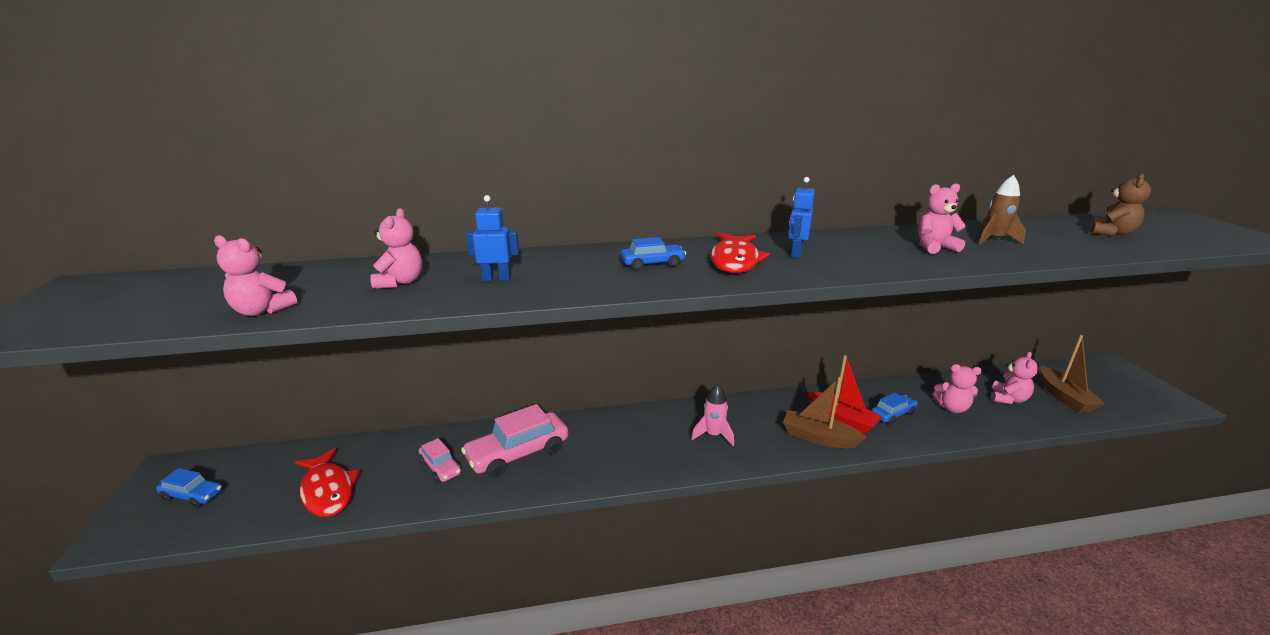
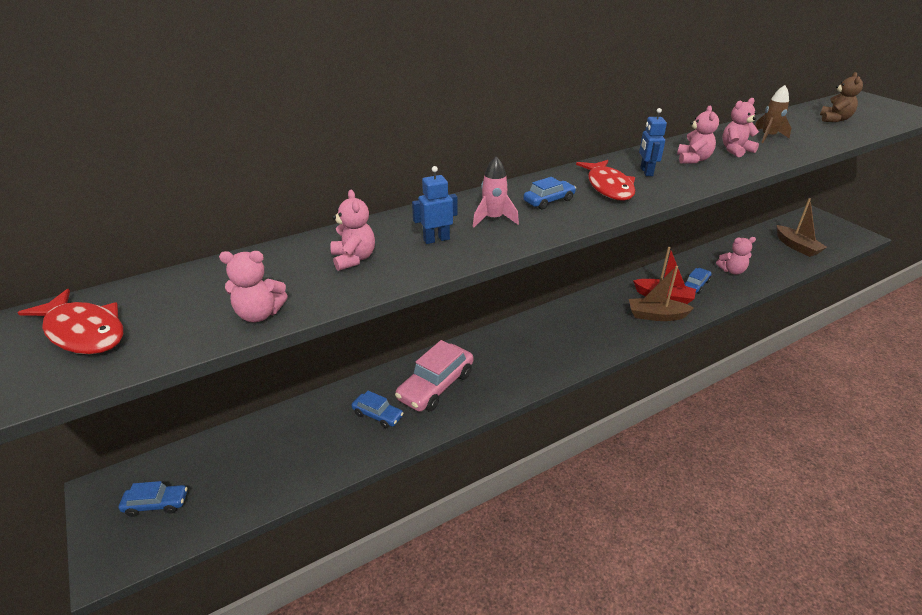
camera: 20 degrees left, 10 degrees up
(328, 490) = (290, 462): red fish -> red fish (83, 331)
(440, 467) = (377, 415): pink car -> blue car
(713, 435) = (580, 332): pink rocket -> pink rocket (493, 219)
(1008, 399) = (763, 256): pink teddy bear -> pink teddy bear (693, 159)

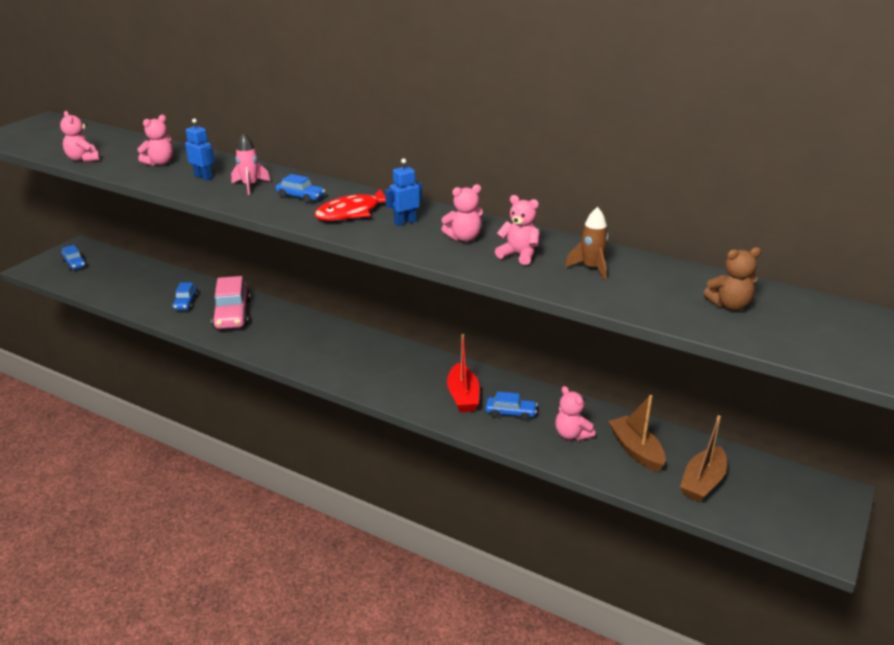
camera: 60 degrees right, 5 degrees down
(83, 331) = (49, 133): red fish -> none
(436, 386) = (232, 314): pink car -> pink car turned 105 degrees counterclockwise
(656, 315) = (422, 397): brown boat -> brown boat (636, 450)

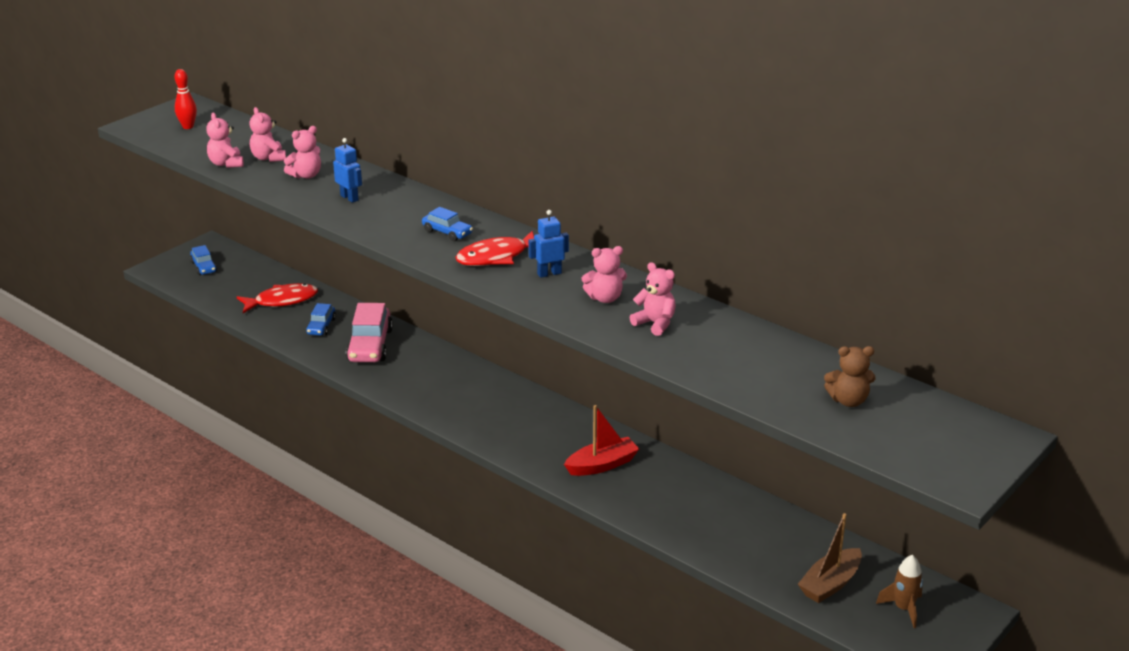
camera: 10 degrees right, 0 degrees up
(45, 135) = (188, 127): none -> red bowling pin
(148, 285) = (282, 301): none -> red fish
(250, 186) = (397, 214): pink rocket -> none
(463, 396) = (602, 465): red boat -> red boat turned 120 degrees counterclockwise
(510, 413) = (648, 489): blue car -> none
(572, 434) = (707, 519): pink teddy bear -> pink teddy bear (268, 158)
(591, 268) = (724, 346): brown rocket -> brown rocket (903, 609)
(636, 450) = (771, 543): brown boat -> none

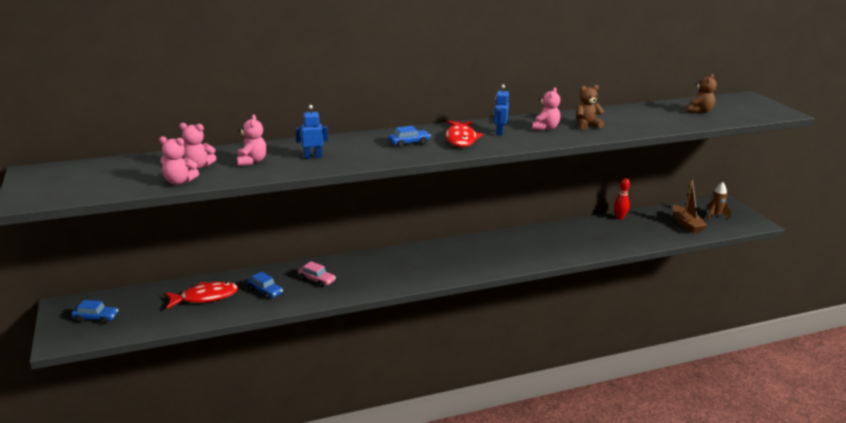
camera: 60 degrees left, 5 degrees down
(188, 127) = (77, 181): red bowling pin -> red bowling pin (619, 217)
(282, 301) = (205, 297): red fish -> red fish turned 60 degrees clockwise
(370, 345) = (316, 280): pink car -> pink car, size x0.55
(602, 465) = (537, 246): red boat -> none
(655, 324) = (586, 125): pink teddy bear -> brown teddy bear

